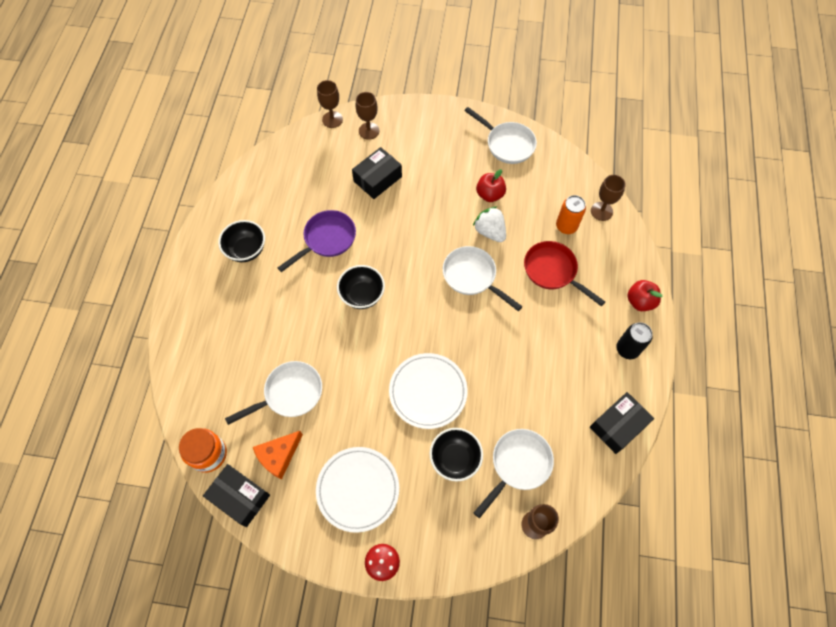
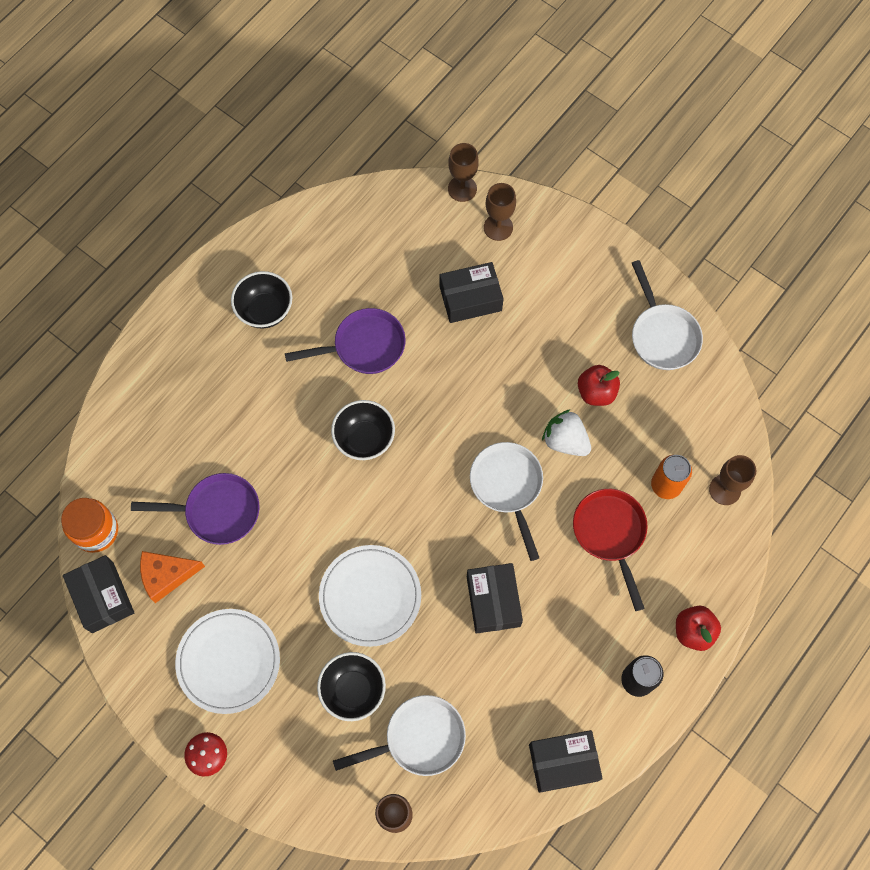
camera: 30 degrees right, 5 degrees up
(289, 394) = (217, 511): white pan -> purple pan
(490, 231) = (565, 441): white strawberry -> white strawberry turned 45 degrees counterclockwise
(509, 350) = (493, 601): none -> black box

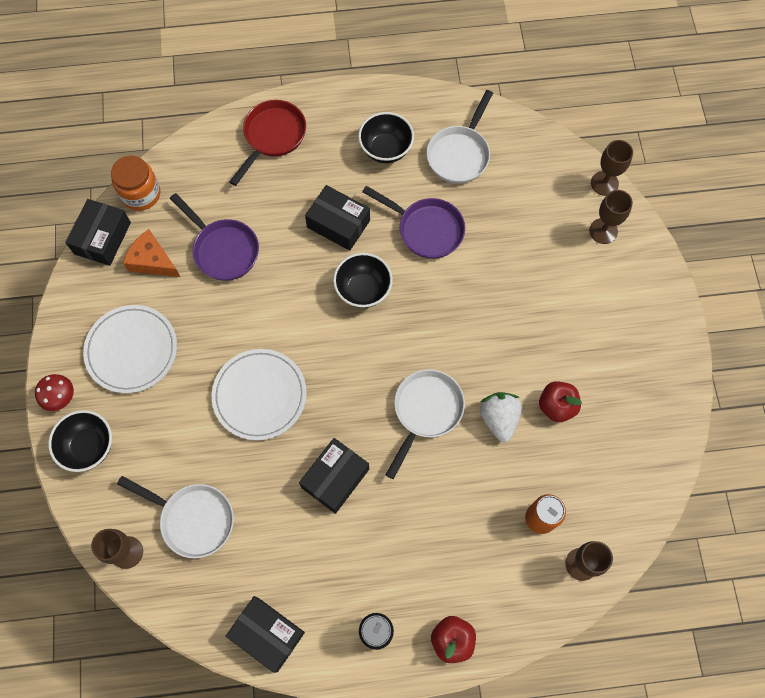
camera: 45 degrees right, 0 degrees up
(353, 690) = (186, 445): black bowl -> black bowl (89, 447)
(470, 298) = (532, 262): black box -> black box (338, 224)
(610, 534) = (464, 513): red pan -> red pan (272, 137)
(662, 335) = (648, 411): white pan -> white pan (459, 154)

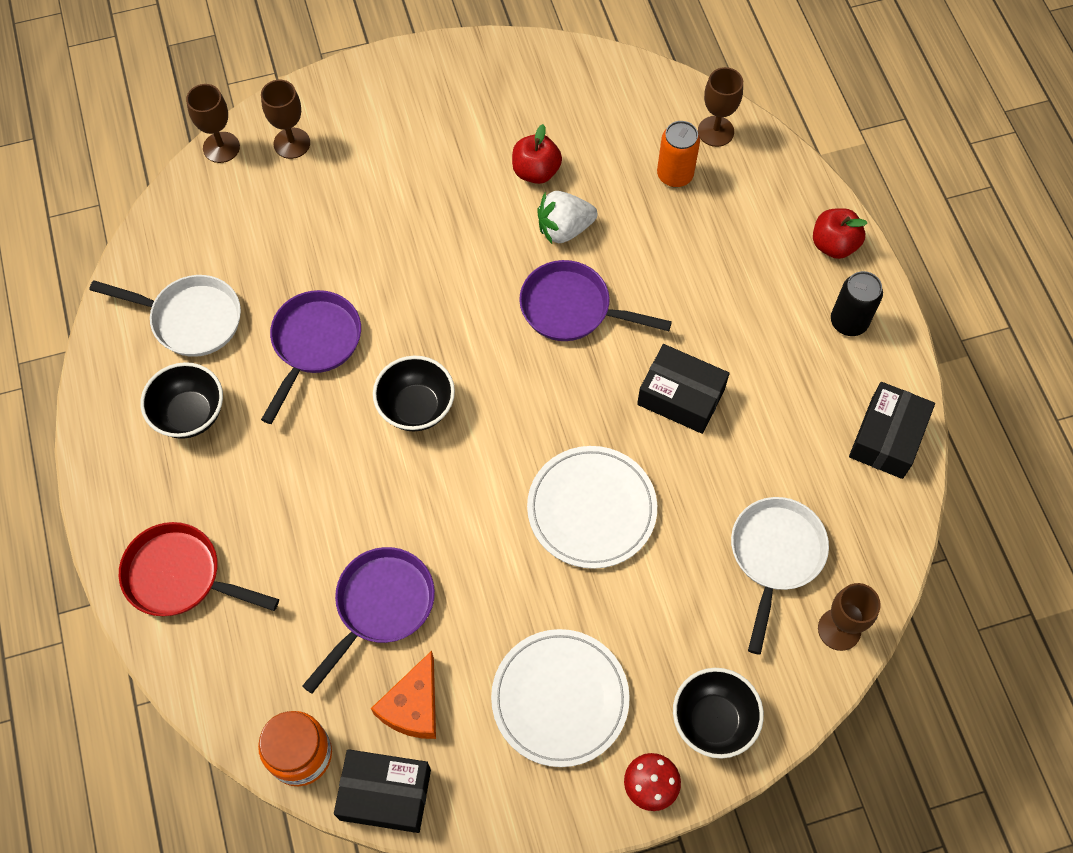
camera: 100 degrees left, 5 degrees down
(338, 224) = (319, 456): black box -> none
(425, 411) = (572, 308): white pan -> purple pan

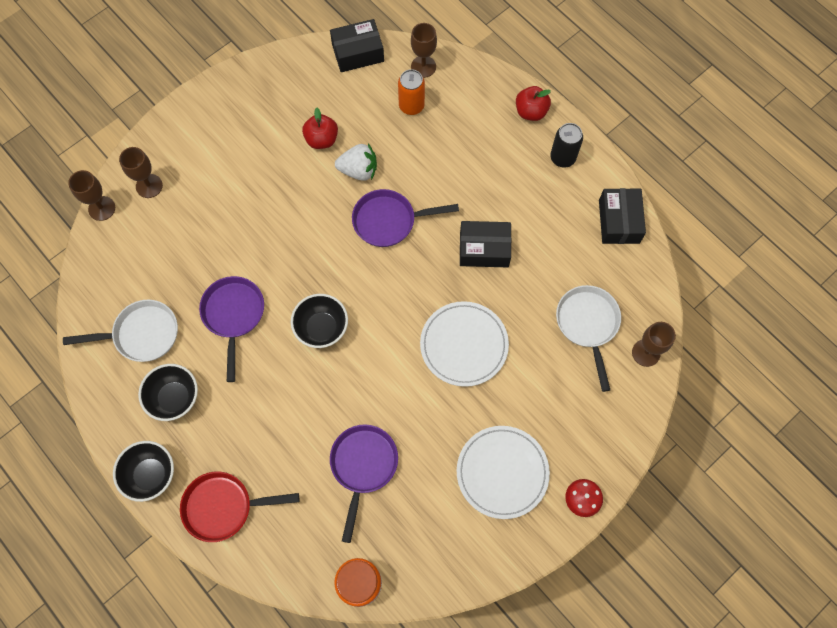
camera: 25 degrees left, 5 degrees up
(385, 794) = (425, 582): black box -> black box (358, 53)
(413, 706) = (415, 519): orange cheese -> none
(564, 229) = (358, 170): white strawberry -> white strawberry turned 135 degrees counterclockwise
(713, 720) = (599, 443): black bowl -> black bowl (151, 475)

